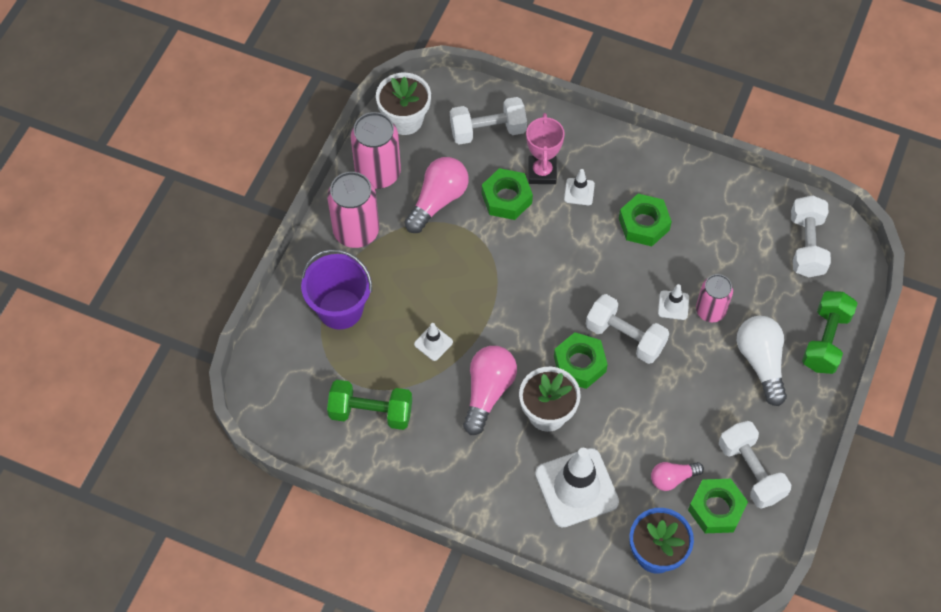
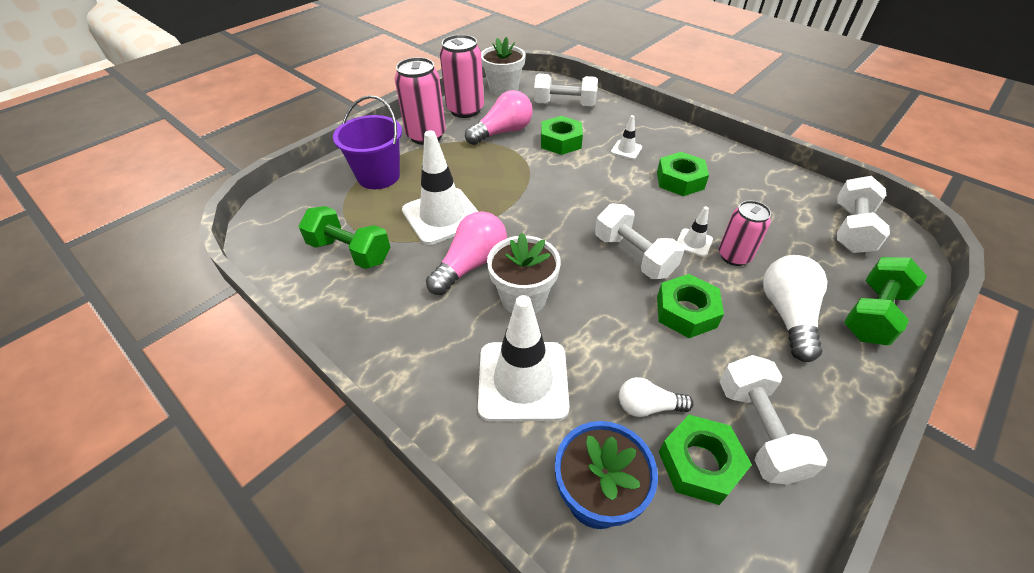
camera: 20 degrees right, 15 degrees down
(433, 343) = (442, 216): white traffic cone -> white traffic cone, size x2.20
(542, 172) = (598, 133): pink trophy -> none
(579, 364) = (576, 265): green nut -> green nut (686, 312)
(672, 478) = (648, 406): pink light bulb -> white light bulb

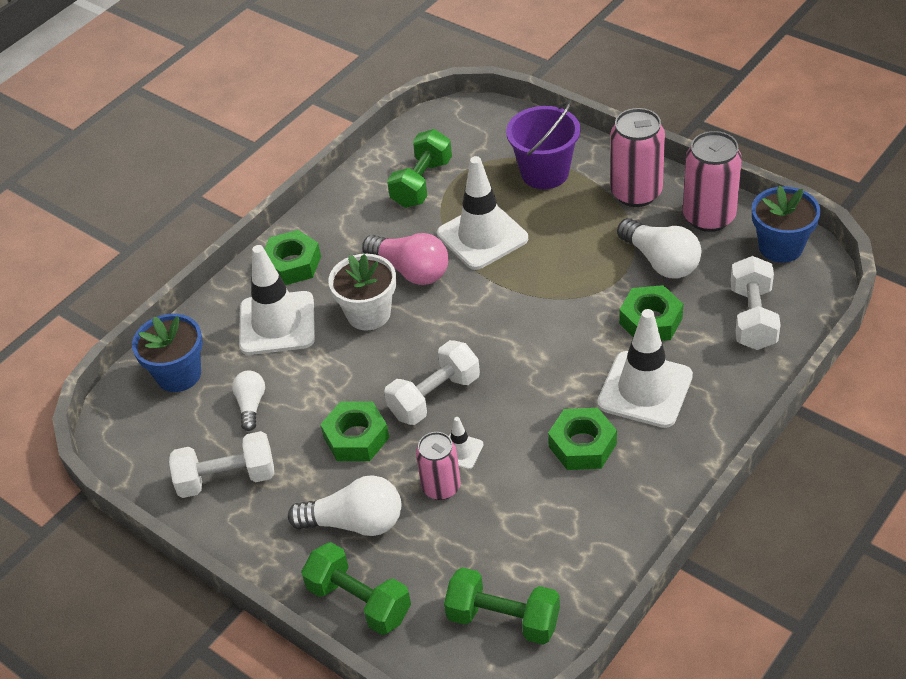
camera: 90 degrees right, 0 degrees up
(503, 89) = (780, 247): white flower pot -> blue flower pot
(503, 132) = (661, 261): pink light bulb -> white light bulb
(626, 150) = (645, 390): white traffic cone -> white traffic cone, size x2.20
(699, 463) = (200, 436): green nut -> green nut (292, 264)
(851, 229) = (503, 619): white dumbbell -> green dumbbell

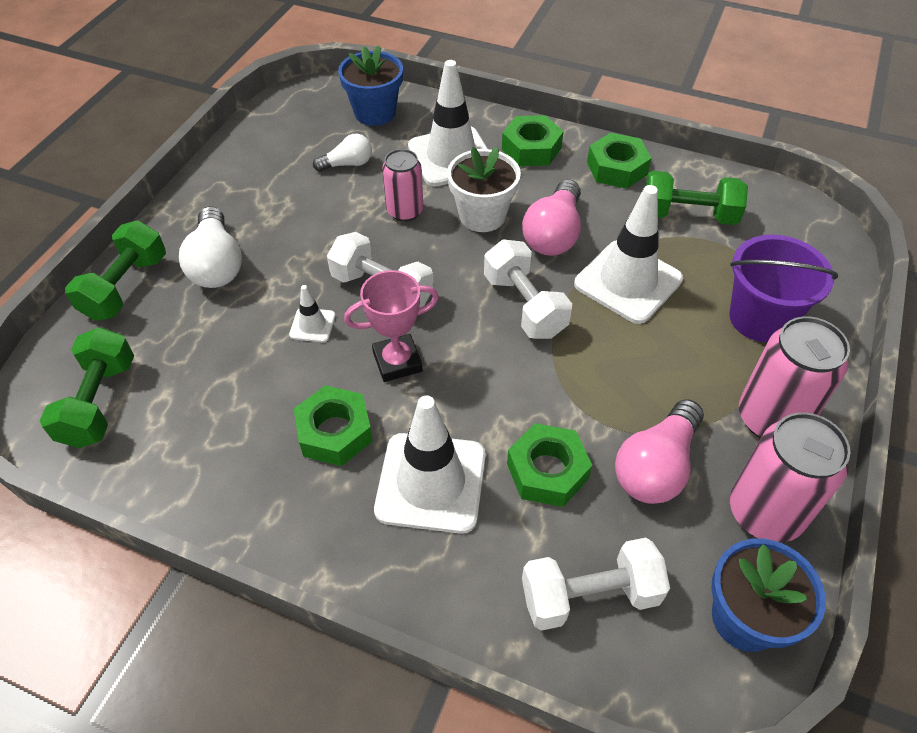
camera: 70 degrees right, 5 degrees up
(227, 478) = (261, 170): white dumbbell -> white dumbbell (524, 305)
(356, 437) = (319, 242): green nut -> green nut (617, 168)
(441, 487) = (264, 319): pink can -> pink can (405, 211)
(521, 396) = (397, 362): none -> pink trophy
(661, 261) = (656, 466): white light bulb -> pink light bulb

